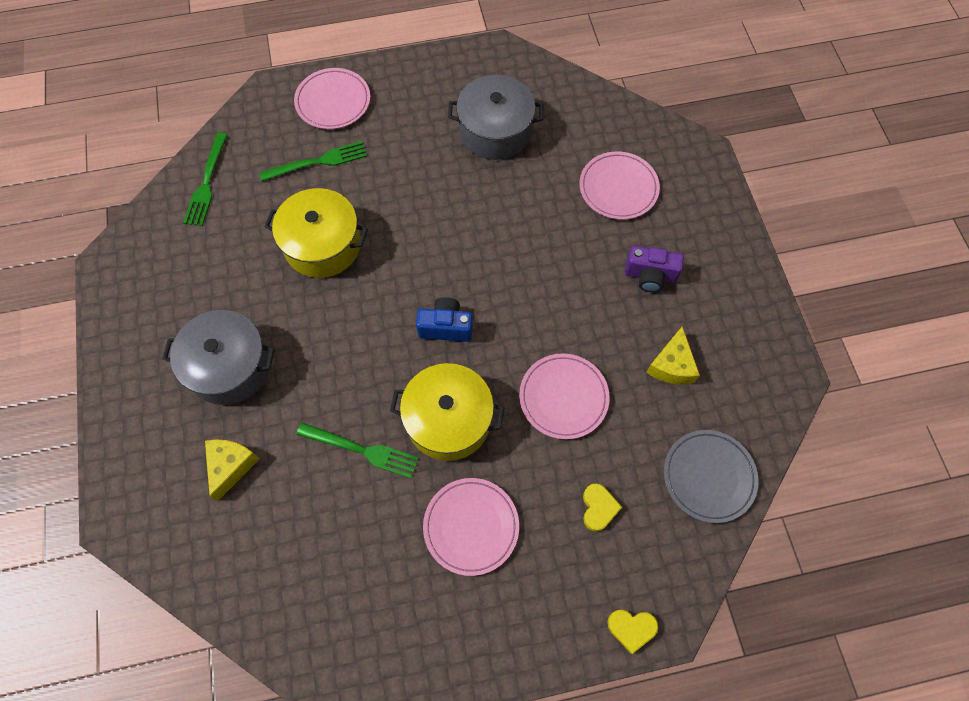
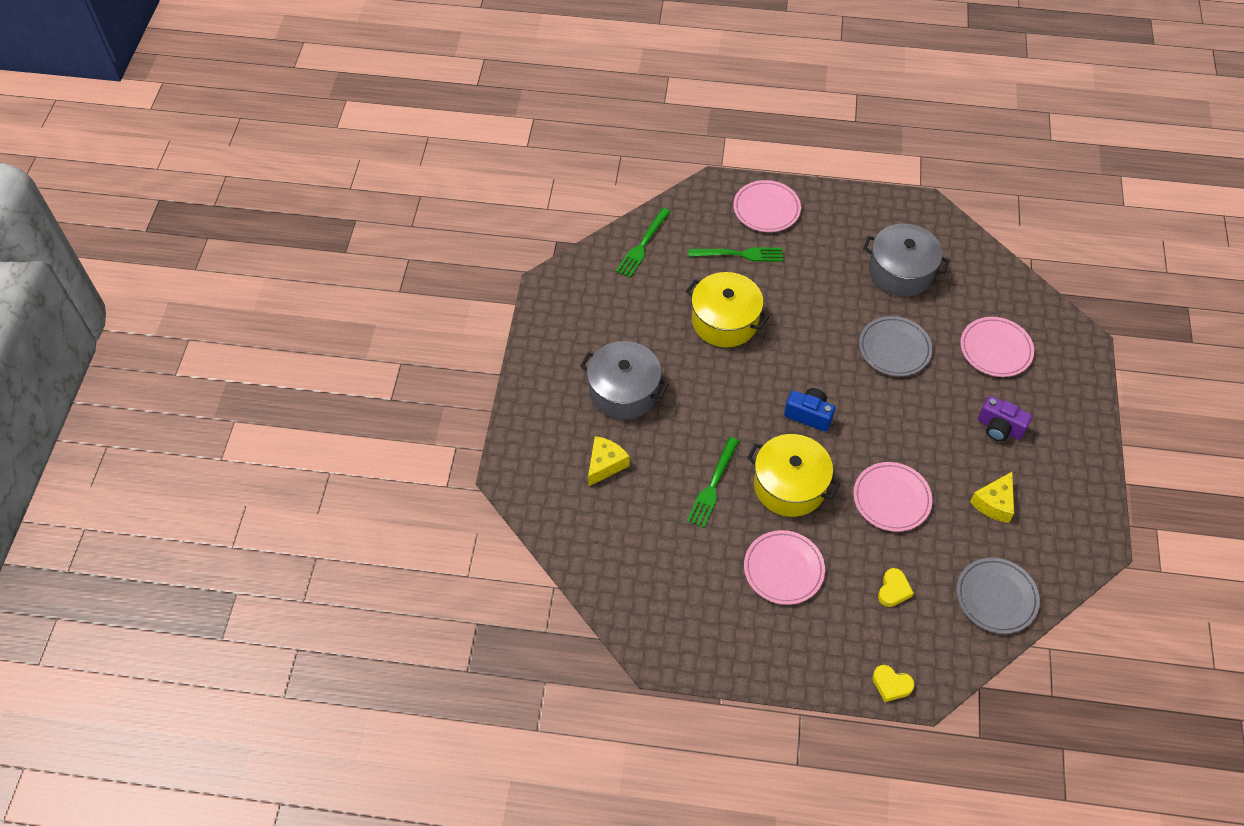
camera: 20 degrees right, 10 degrees down
(363, 450) = (713, 486): green fork -> green fork turned 75 degrees clockwise
(514, 220) = (894, 348): none -> grey plate

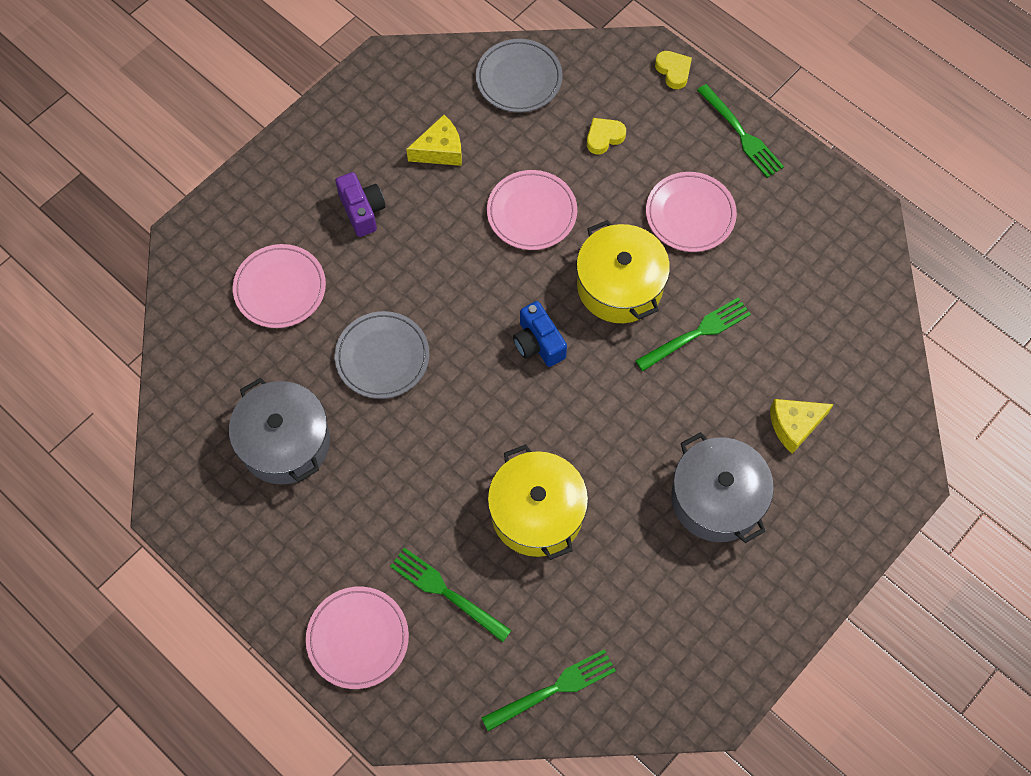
camera: 145 degrees left, 10 degrees up
(796, 662) = (742, 134): none -> green fork

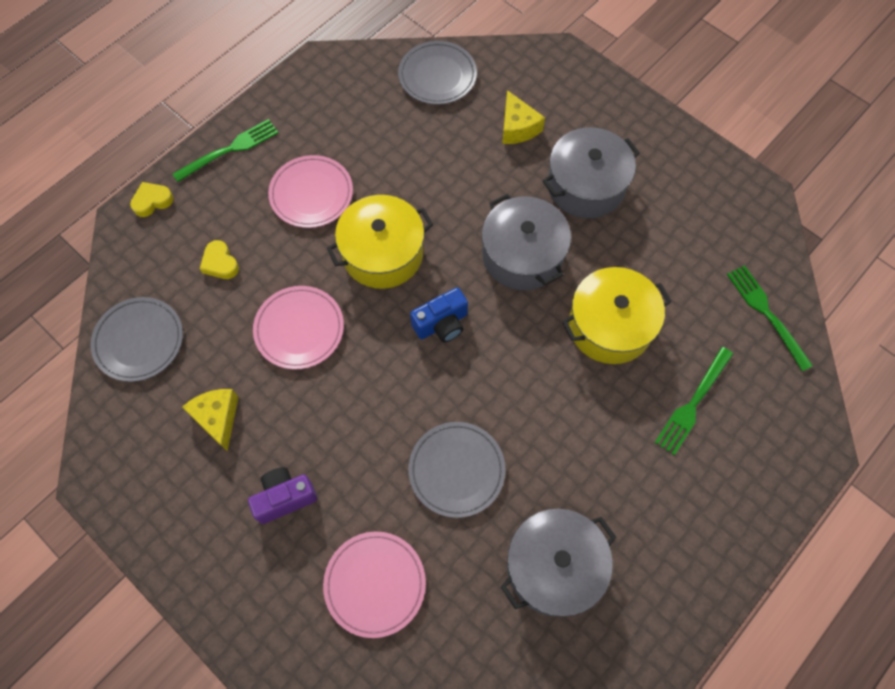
camera: 90 degrees left, 0 degrees up
(358, 638) = (746, 482): pink plate -> none
(622, 425) = (522, 255): none -> grey pot
(697, 333) = (432, 193): green fork -> none
(862, 338) = (437, 76): none -> grey plate

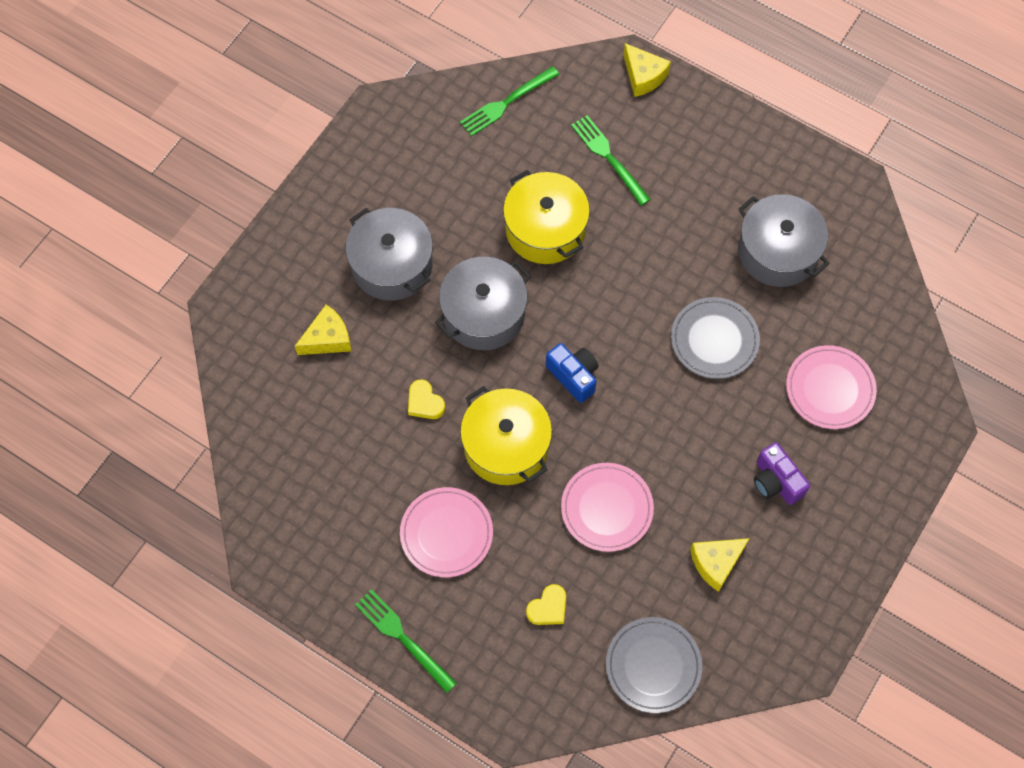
camera: 100 degrees left, 0 degrees up
(152, 201) = (485, 705): yellow heart -> yellow heart (425, 403)
(437, 76) = (267, 431): grey plate -> none
(692, 404) = (608, 157): green fork -> green fork turned 150 degrees counterclockwise
(798, 463) = (643, 76): none -> yellow cheese

